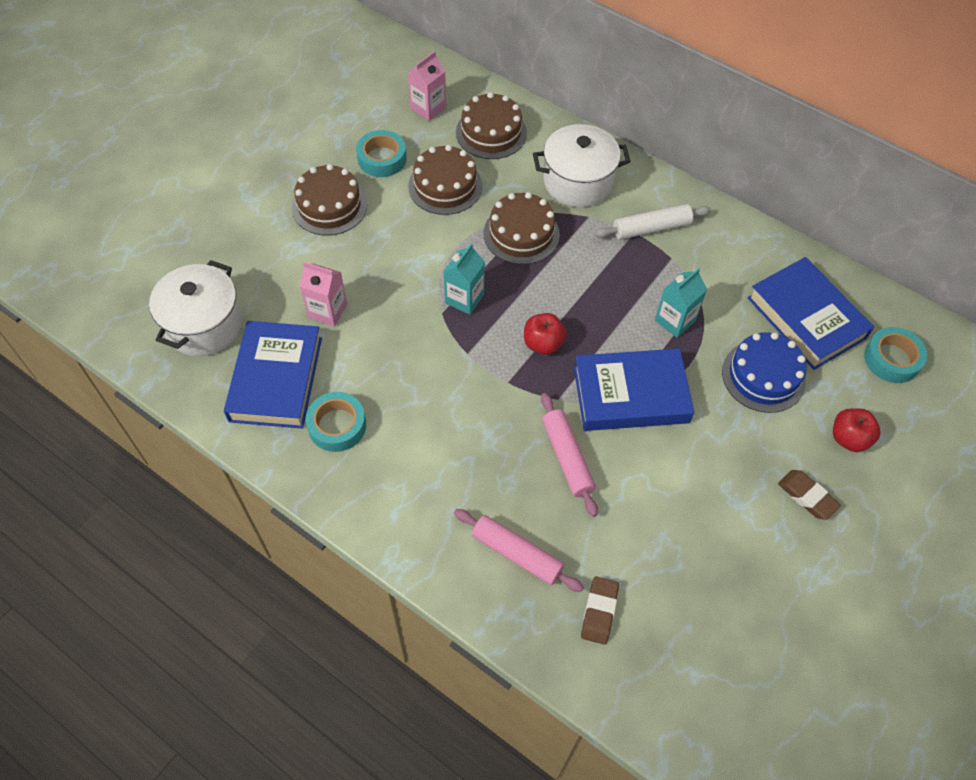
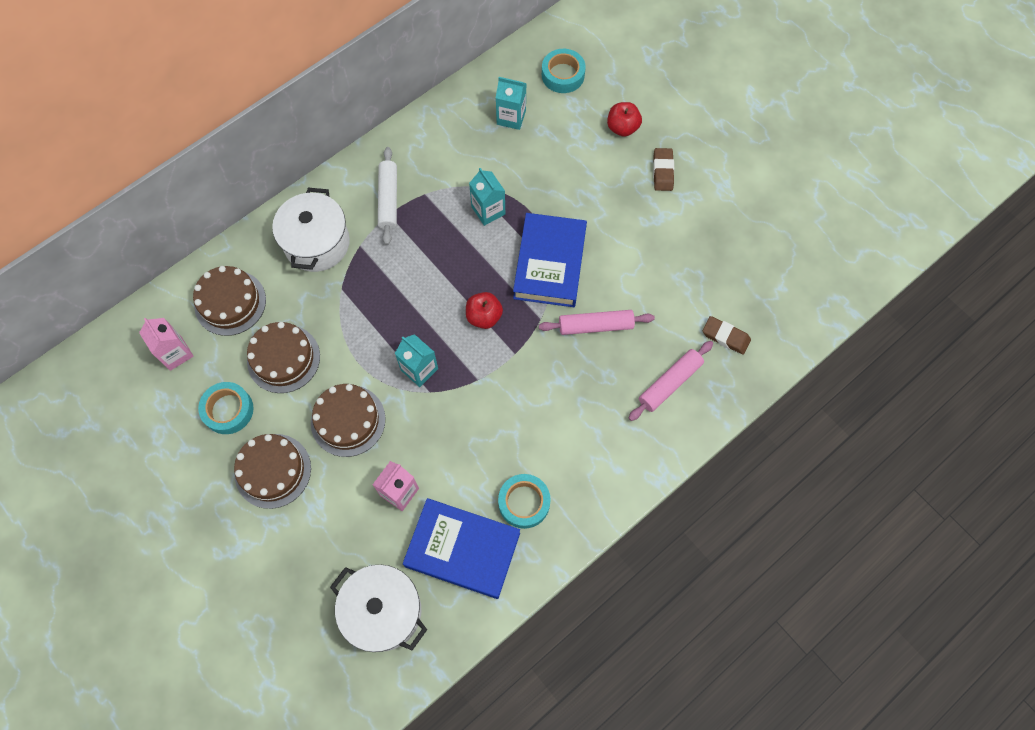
camera: 75 degrees left, 10 degrees up
(521, 234) = (362, 305): brown cake -> brown cake (348, 420)
(763, 376) = (556, 165): blue cake -> none
(806, 318) = (511, 117): blue book -> turquoise carton
(807, 496) = (663, 171): brown eraser -> brown eraser turned 60 degrees counterclockwise

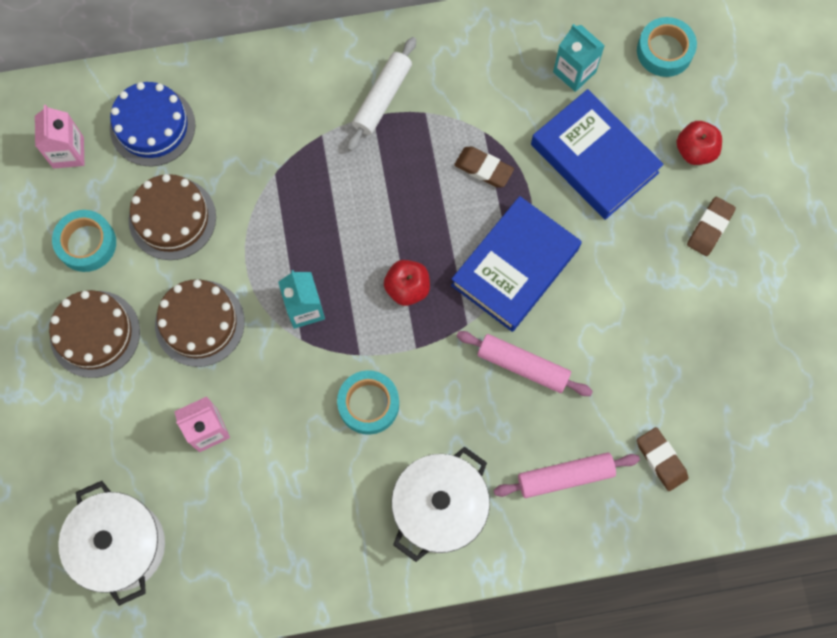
camera: 30 degrees right, 5 degrees up
(230, 302) = (152, 126): brown cake -> blue cake
(317, 243) = (278, 108): white pot -> white pot (439, 508)
(462, 549) = (237, 529): blue book -> blue book (594, 158)
(488, 210) = (483, 169): turquoise carton -> brown eraser
(524, 502) = (329, 516): turquoise tape -> turquoise tape (368, 404)

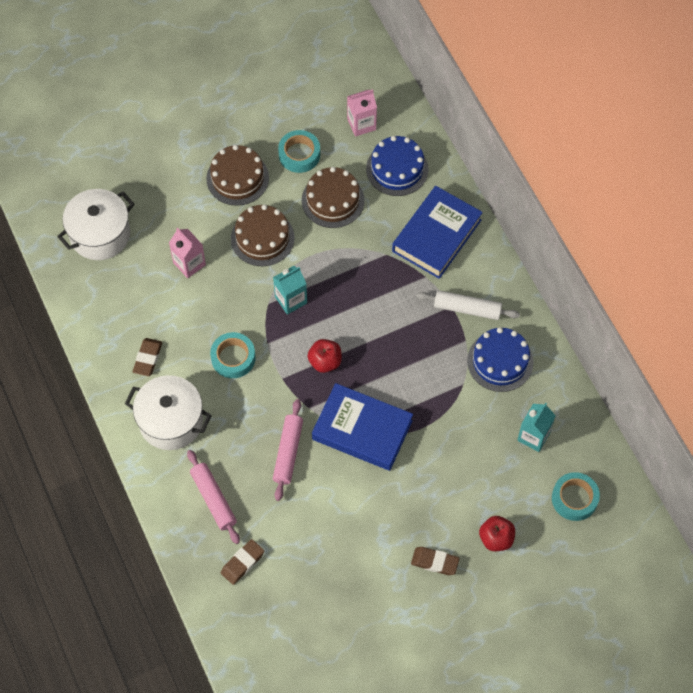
camera: 75 degrees right, 10 degrees down
(465, 81) = (500, 361): none -> blue cake
(483, 169) = (433, 390): brown eraser -> brown eraser (148, 358)
(594, 158) = (466, 466): blue book -> blue book (436, 235)

